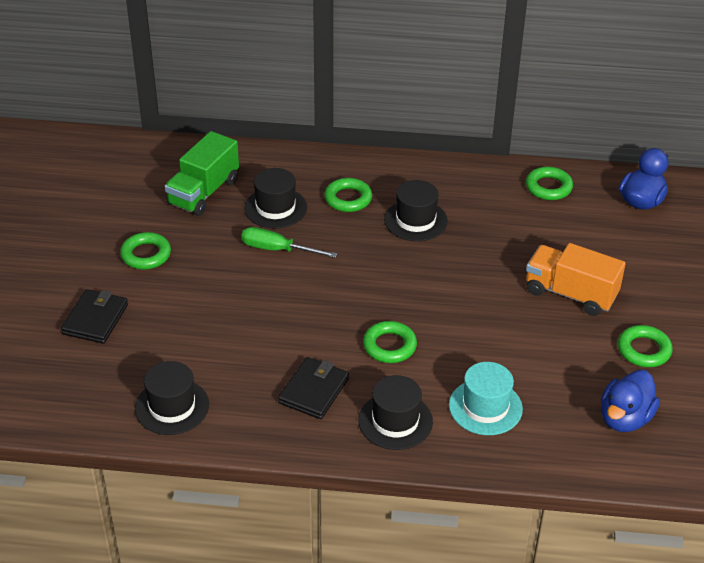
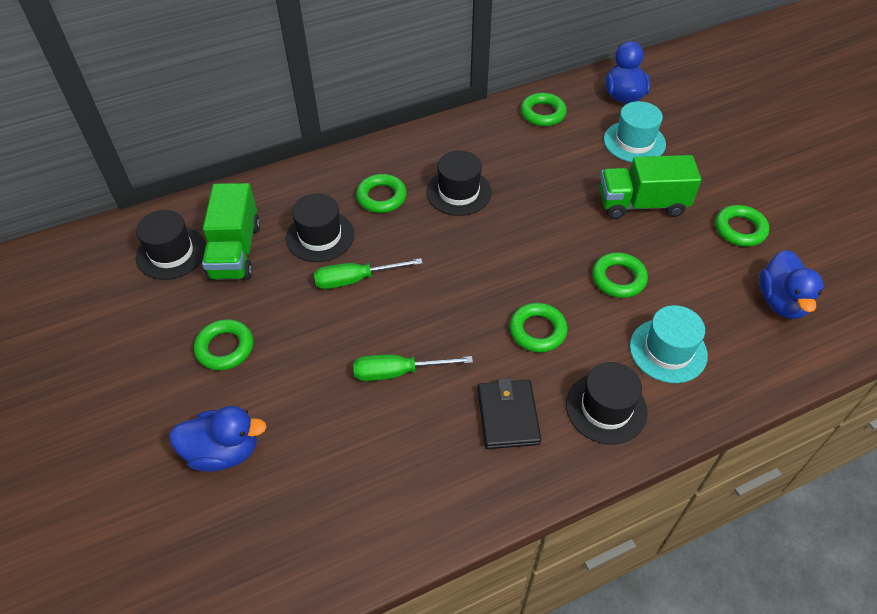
camera: 30 degrees left, 10 degrees up
(95, 319) = (223, 451): black wallet -> blue duck
(172, 407) = (383, 513): black hat -> black hat (171, 253)
(256, 325) = (398, 372): none -> green screwdriver
(493, 339) = (618, 278): none -> green ring
(570, 294) = (642, 204): orange truck -> green truck
(613, 243) = (634, 142): none -> turquoise hat

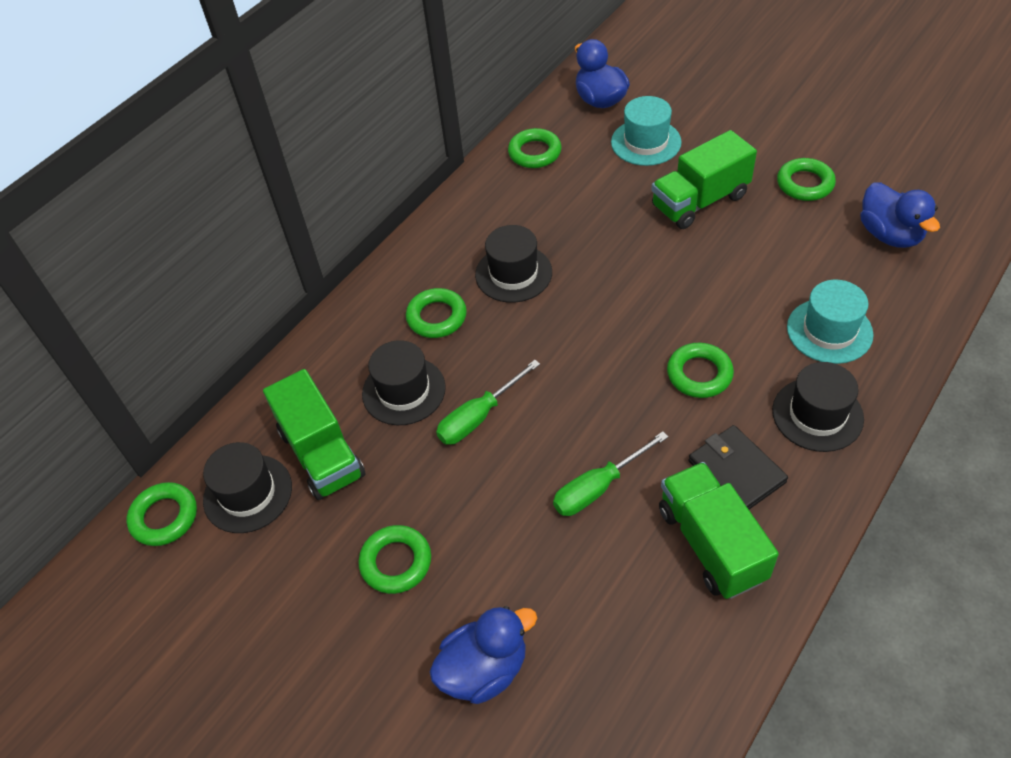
camera: 25 degrees left, 0 degrees up
(447, 457) = (711, 544): none -> green truck
(618, 278) = (734, 285): green ring -> green ring (164, 517)

